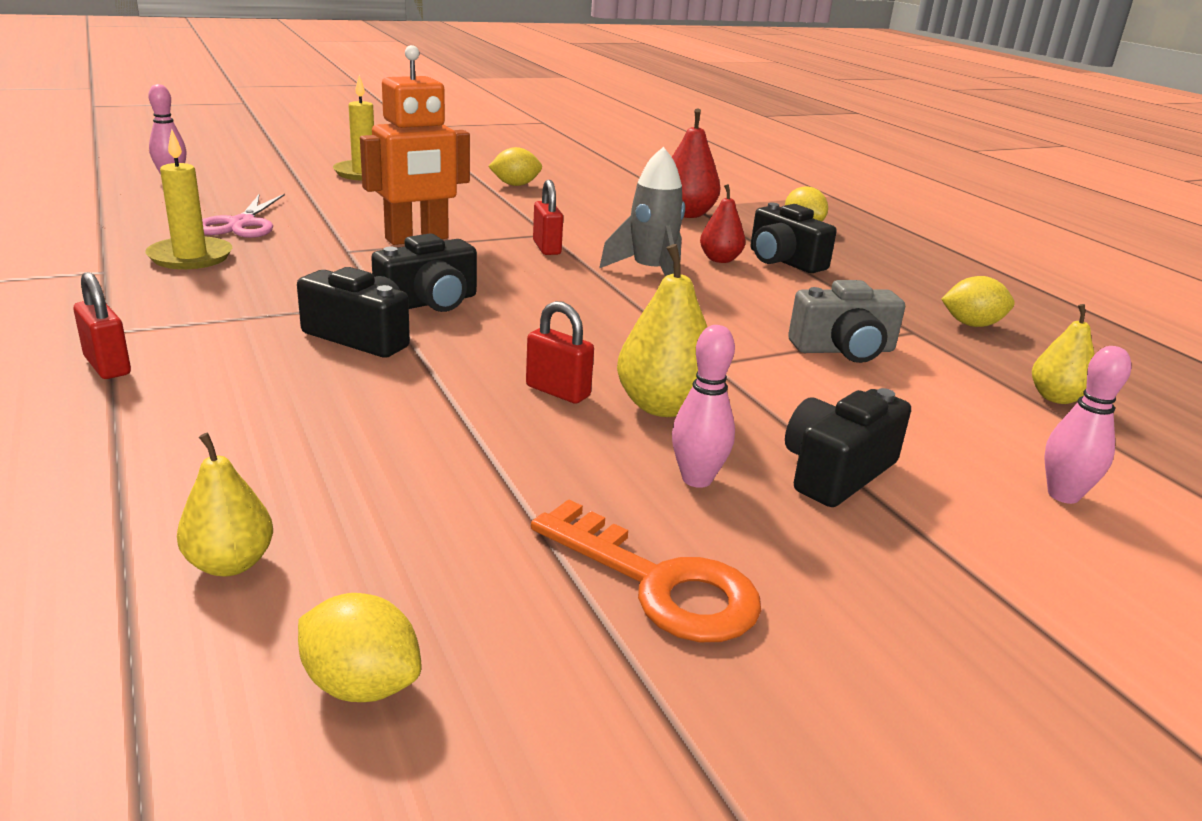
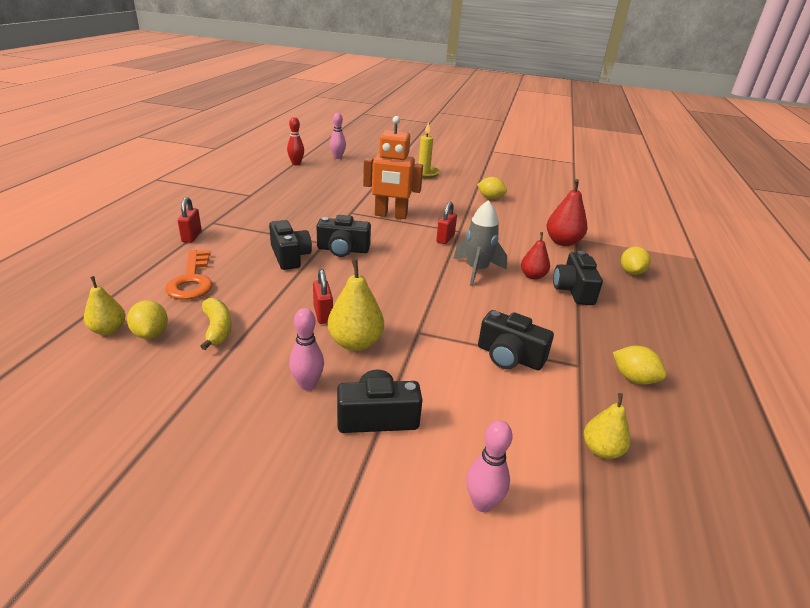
camera: 40 degrees right, 5 degrees up
(105, 203) = (296, 164): none -> red bowling pin
(190, 257) = (287, 197): yellow candle -> none
(242, 224) = (330, 187): pink scissors -> none
(361, 685) = (71, 394): yellow lemon -> yellow lemon (151, 334)
(436, 474) = (217, 329): none -> yellow banana
(659, 583) = (212, 419): orange key -> orange key (192, 280)
(844, 350) = (509, 357): grey camera -> black camera

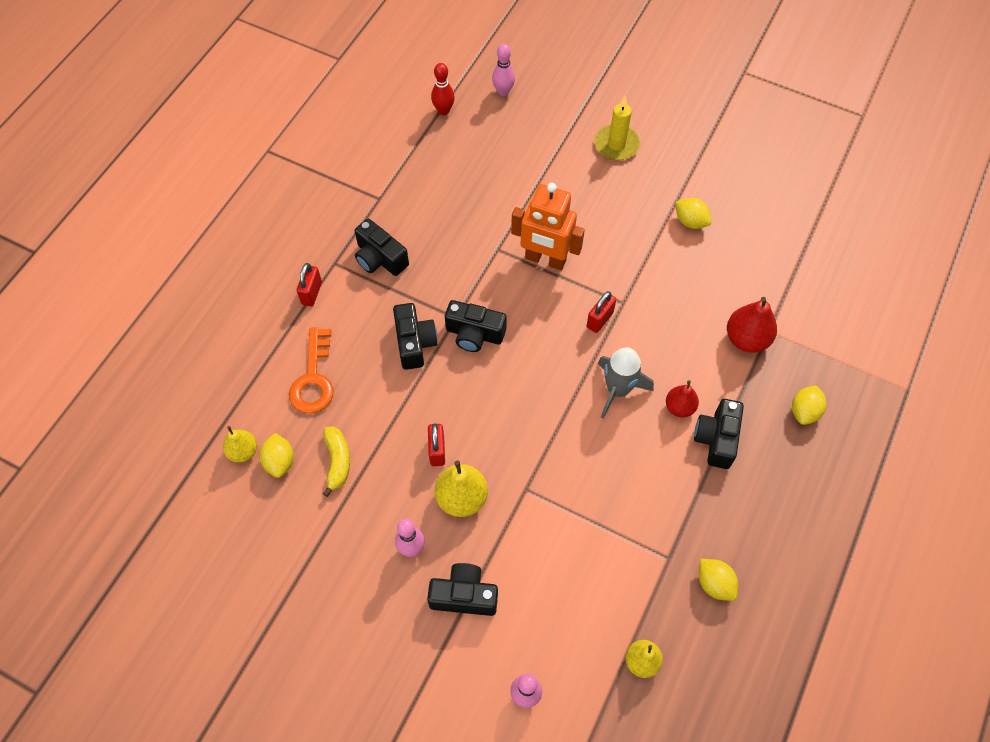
camera: 15 degrees right, 30 degrees up
(509, 357) = (604, 537): black camera -> black camera (380, 258)

